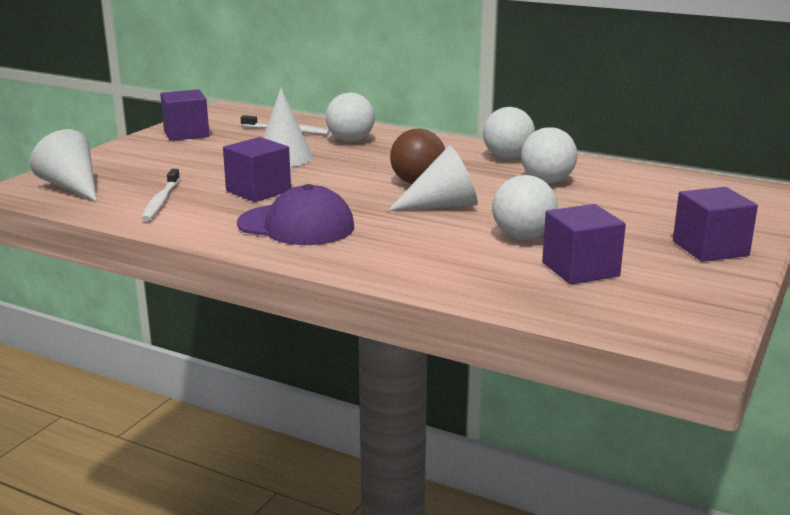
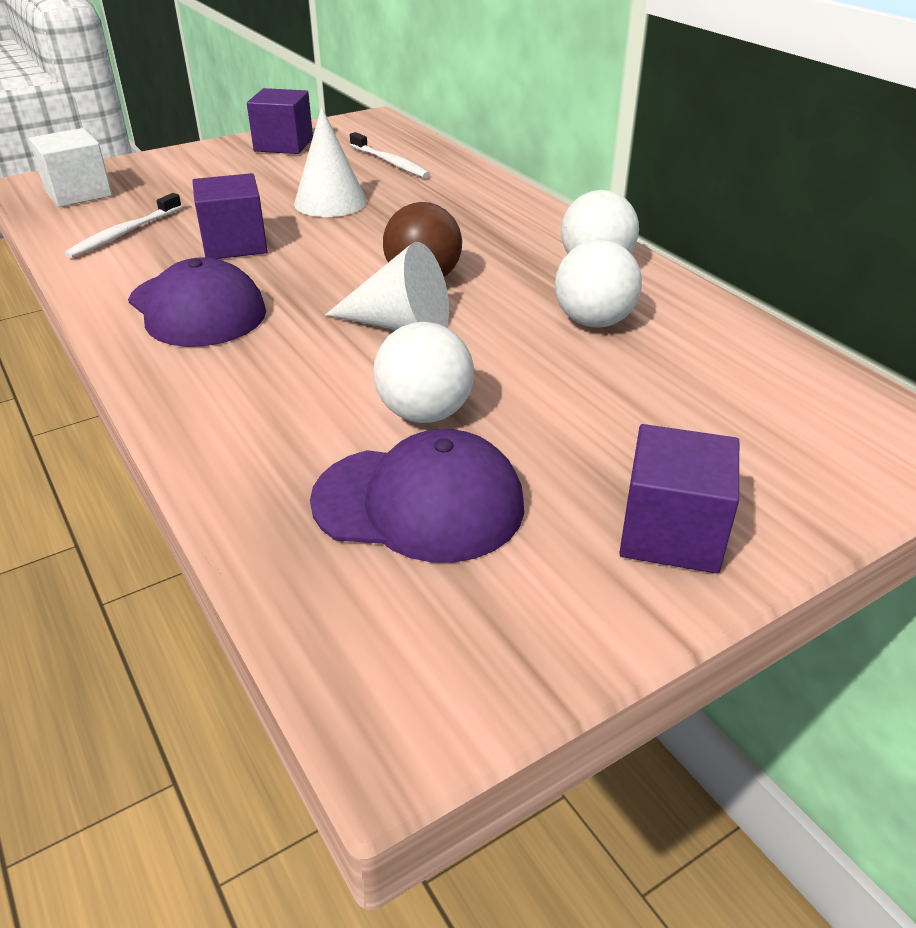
camera: 30 degrees right, 15 degrees up
(72, 187) = (78, 193): white cone -> white cube
(350, 141) = (438, 193): white ball -> none
(580, 269) = (419, 503): purple cube -> purple cap

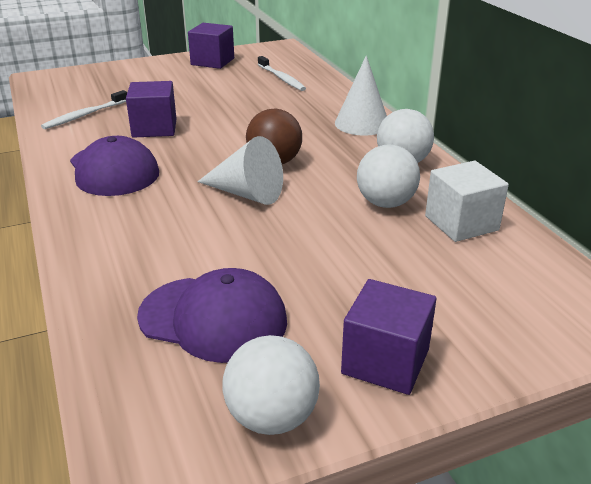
camera: 10 degrees right, 5 degrees down
(78, 193) = (65, 86): white cube -> white cube (461, 223)
(330, 202) = (230, 103): white cone -> white cone (362, 123)
(425, 413) = (240, 257): white ball -> white ball (272, 417)

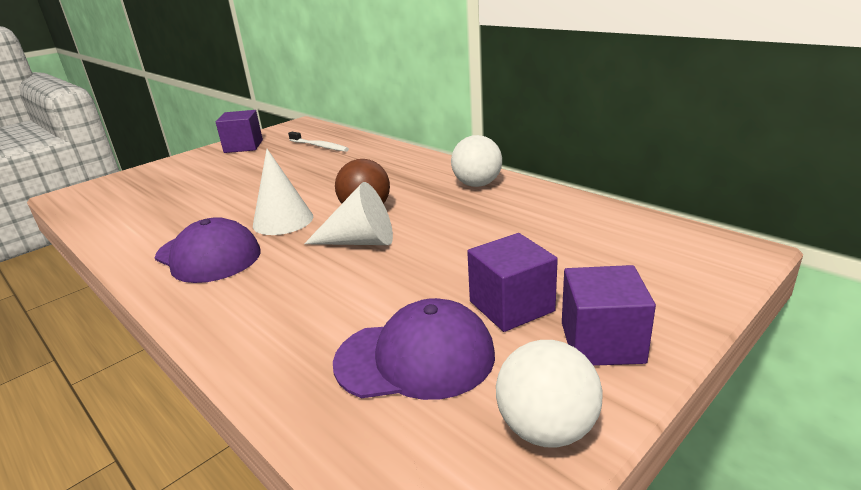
camera: 20 degrees left, 5 degrees down
(84, 115) = (141, 216): white toothbrush -> none
(154, 128) = (225, 210): purple cube -> purple cube (511, 306)
(362, 123) = (418, 164): white cone -> white cone (283, 221)
(385, 203) = (490, 217): white ball -> none
(461, 223) = (563, 216): white cube -> none

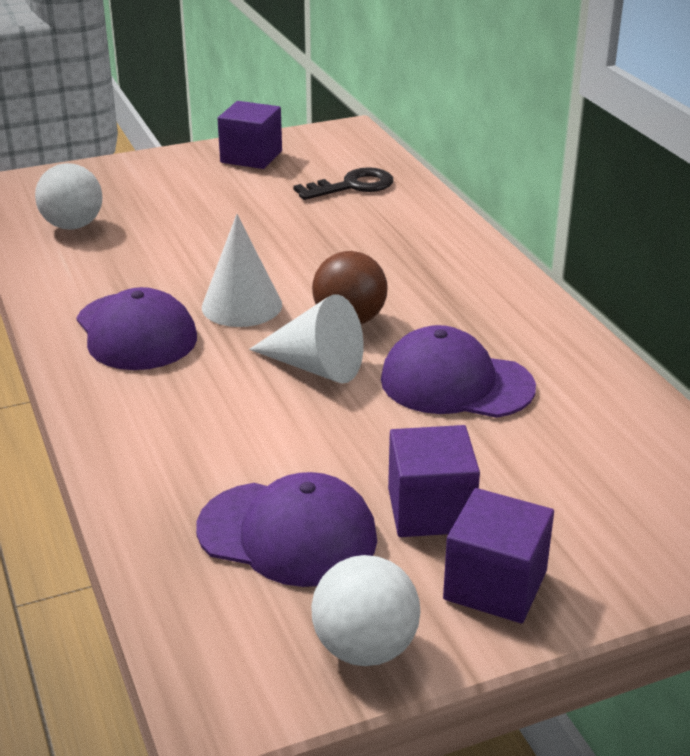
camera: 20 degrees right, 5 degrees up
(319, 146) = (352, 186): white toothbrush -> black key
(464, 226) = (456, 383): none -> purple cap
(477, 184) = (521, 321): white ball -> white ball (73, 226)

